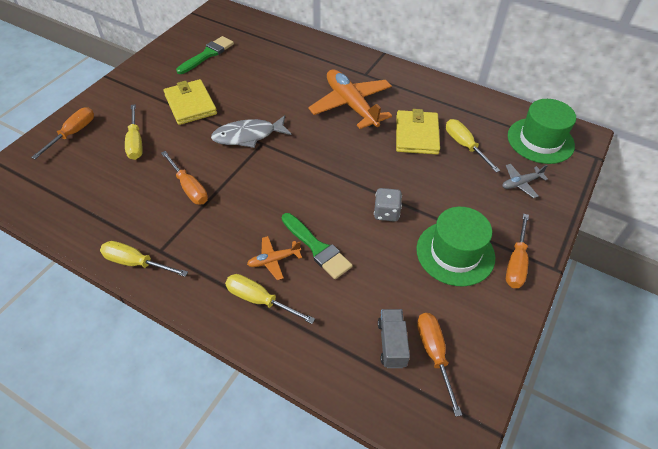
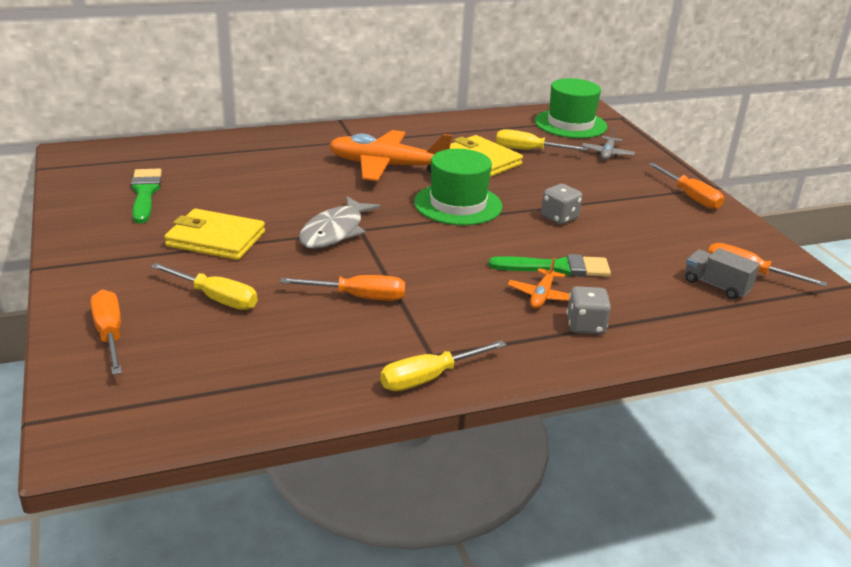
camera: 50 degrees left, 20 degrees down
(259, 300) = (585, 326): yellow screwdriver -> grey dice
(455, 253) = (648, 213): green hat -> green hat (458, 204)

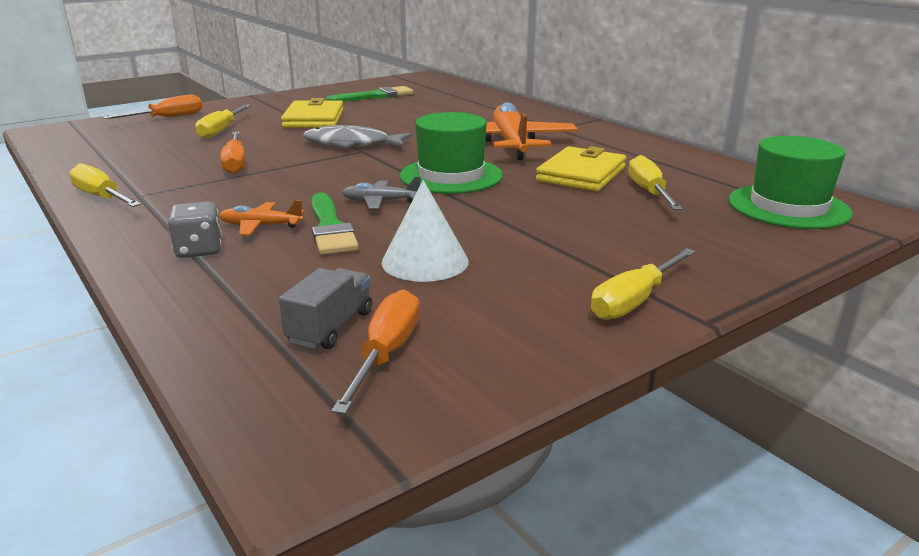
camera: 75 degrees right, 5 degrees down
(559, 218) = (464, 221): grey dice -> none
(607, 153) = (716, 235): grey plane -> grey plane (380, 202)
(627, 243) = (425, 261): none -> white cone
(690, 197) = (634, 301): orange screwdriver -> yellow screwdriver

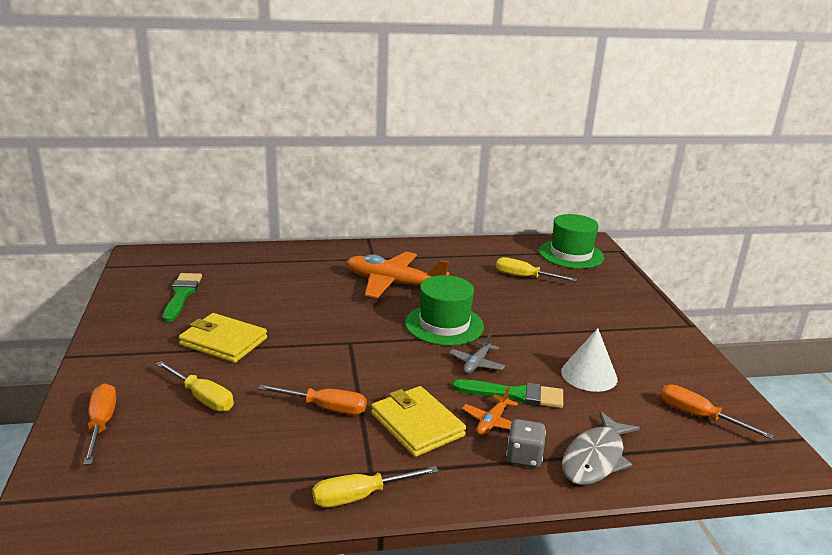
camera: 65 degrees left, 0 degrees up
(330, 327) = (664, 427): grey truck -> none
(352, 144) = (327, 342): grey fish -> grey fish (595, 458)
(581, 174) = (479, 284): yellow wallet -> yellow wallet (417, 425)
(634, 301) = (663, 333): yellow screwdriver -> none

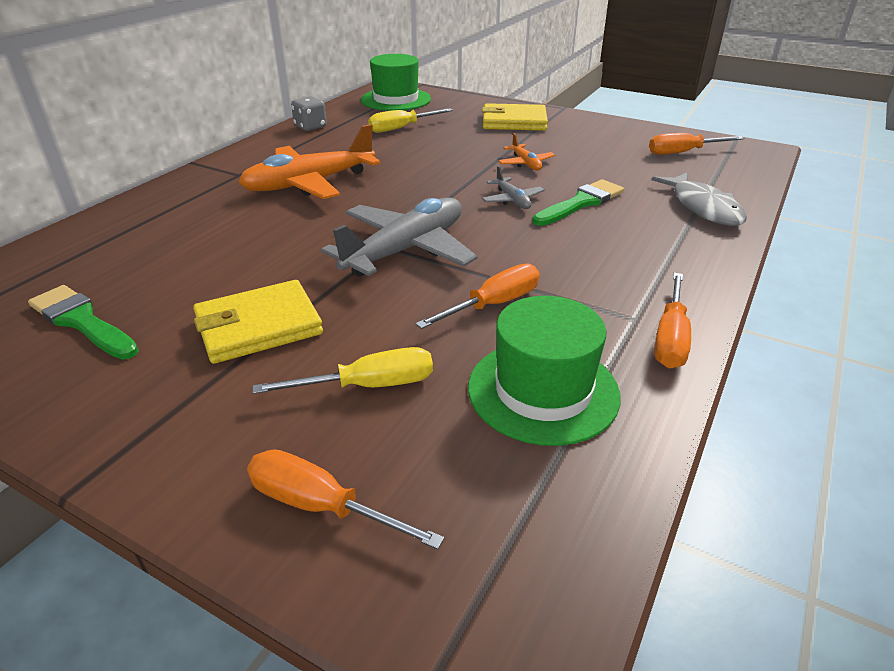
camera: 50 degrees left, 10 degrees up
(354, 351) = (406, 250): none -> grey plane
(360, 496) = (670, 338): yellow screwdriver -> orange screwdriver
(417, 425) = (579, 264): yellow wallet -> yellow wallet (514, 122)
(444, 324) = (425, 189): green hat -> green hat (543, 391)
(492, 422) = (612, 228): orange plane -> orange plane (526, 163)
(524, 457) = (676, 234): grey dice -> grey dice (310, 127)
(589, 375) = (586, 165): white cone -> none

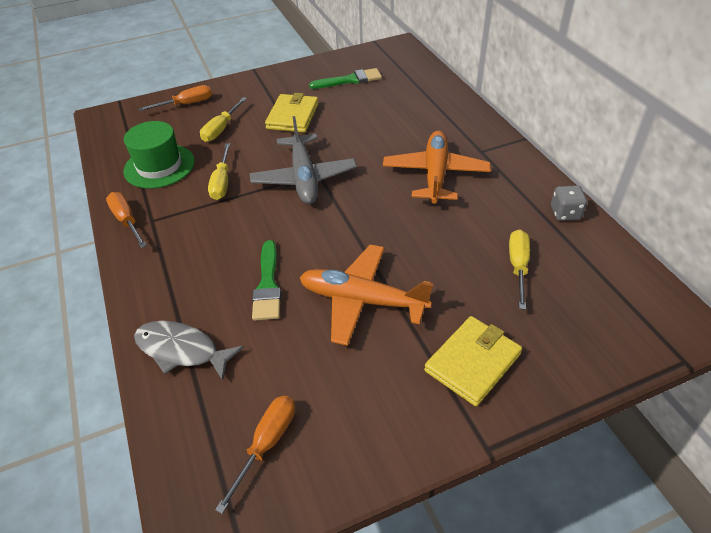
camera: 130 degrees right, 10 degrees up
(396, 99) = (622, 305): green hat -> none
(493, 304) = (222, 182): orange screwdriver -> yellow screwdriver
(512, 200) = (311, 253): grey plane -> none
(526, 163) = (362, 300): orange plane -> orange plane, size x2.14

